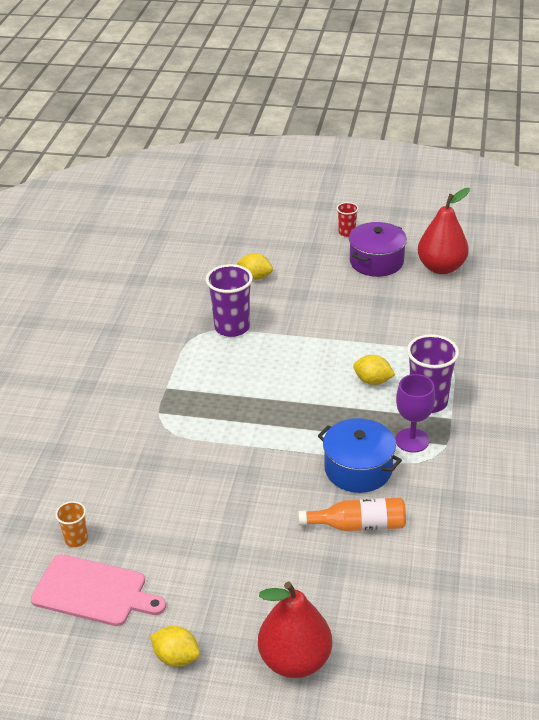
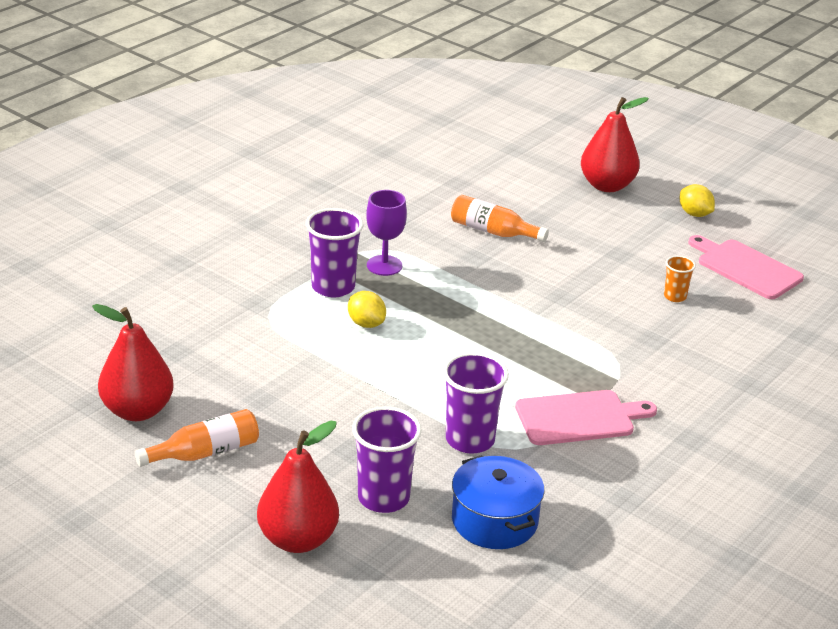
camera: 155 degrees left, 5 degrees down
(76, 539) = (750, 305): orange cup -> orange cup (675, 296)
(170, 370) = (579, 418): none -> pink cutting board
(255, 277) = (383, 498): yellow lemon -> purple cup
(281, 242) = (298, 539): none -> red pear
(347, 232) = (190, 515): red cup -> none
(358, 469) = (456, 264): blue pot -> blue pot (494, 521)
(376, 262) = (205, 452): purple pot -> orange bottle

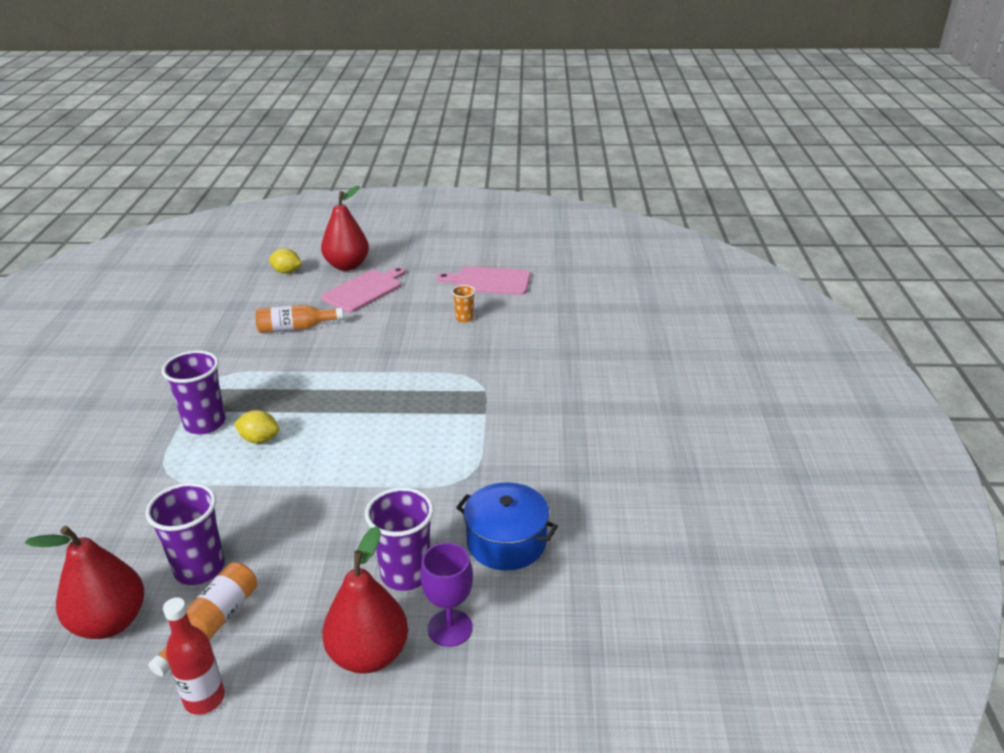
camera: 35 degrees left, 0 degrees up
(157, 500) = (204, 699): none -> red bottle
(384, 265) = (233, 388): purple goblet -> purple goblet (450, 628)
(470, 440) = (427, 489): purple cup -> purple cup (199, 568)
(579, 418) = (487, 431): pink cutting board -> pink cutting board (364, 290)
(694, 214) = (423, 261): yellow lemon -> yellow lemon (287, 272)

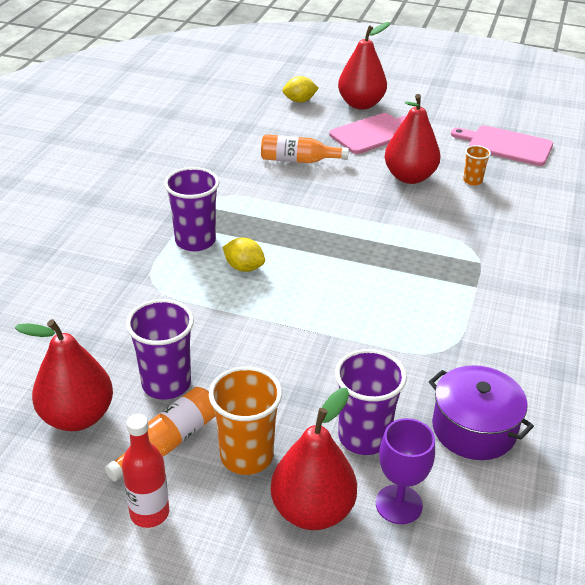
camera: 15 degrees right, 5 degrees up
(287, 272) = (299, 101): yellow lemon -> yellow lemon turned 45 degrees counterclockwise
(294, 619) = (246, 456): none -> orange cup
(405, 325) = (409, 177): none -> red pear
(506, 542) = (474, 428): blue pot -> purple pot

